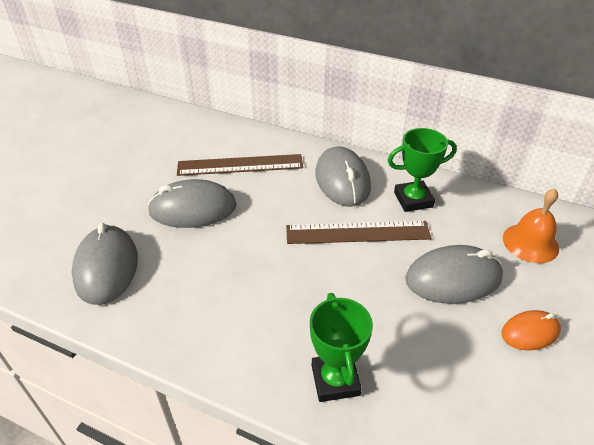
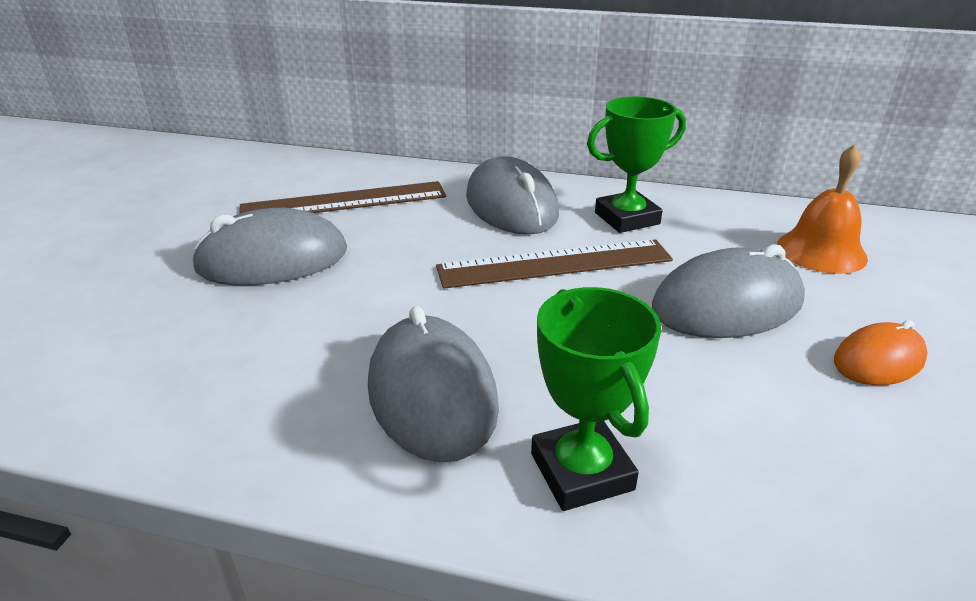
camera: 10 degrees left, 10 degrees down
(106, 267) = (118, 353): grey mouse -> grey mouse (432, 394)

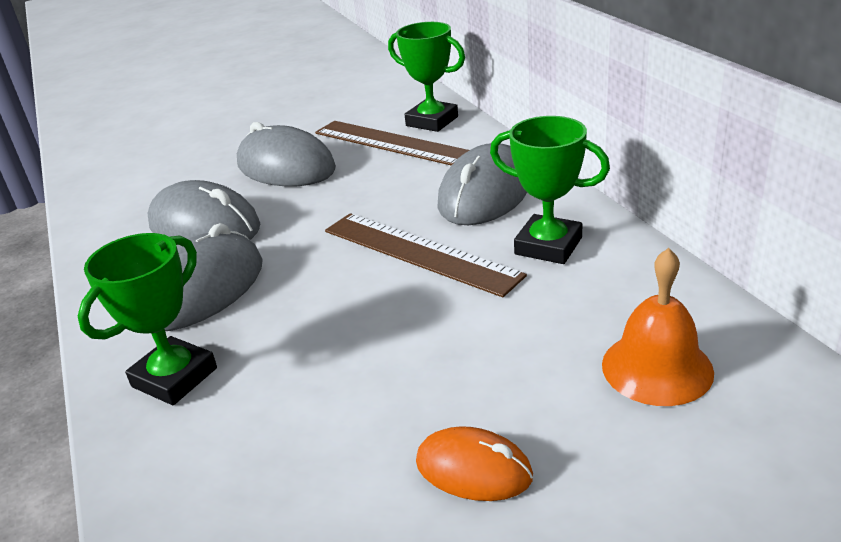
camera: 55 degrees right, 0 degrees up
(347, 174) = (432, 121): none -> green trophy
(727, 305) = (463, 353): grey mouse -> grey mouse (204, 226)

